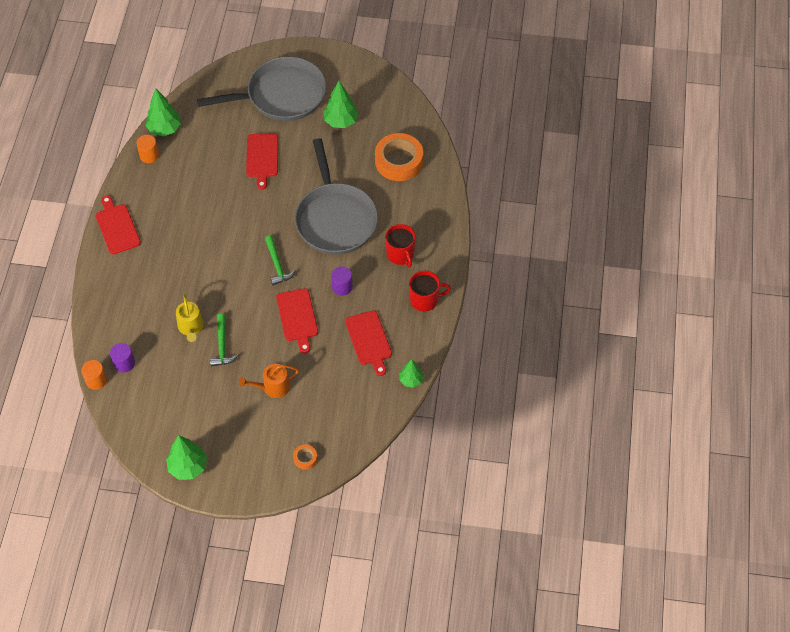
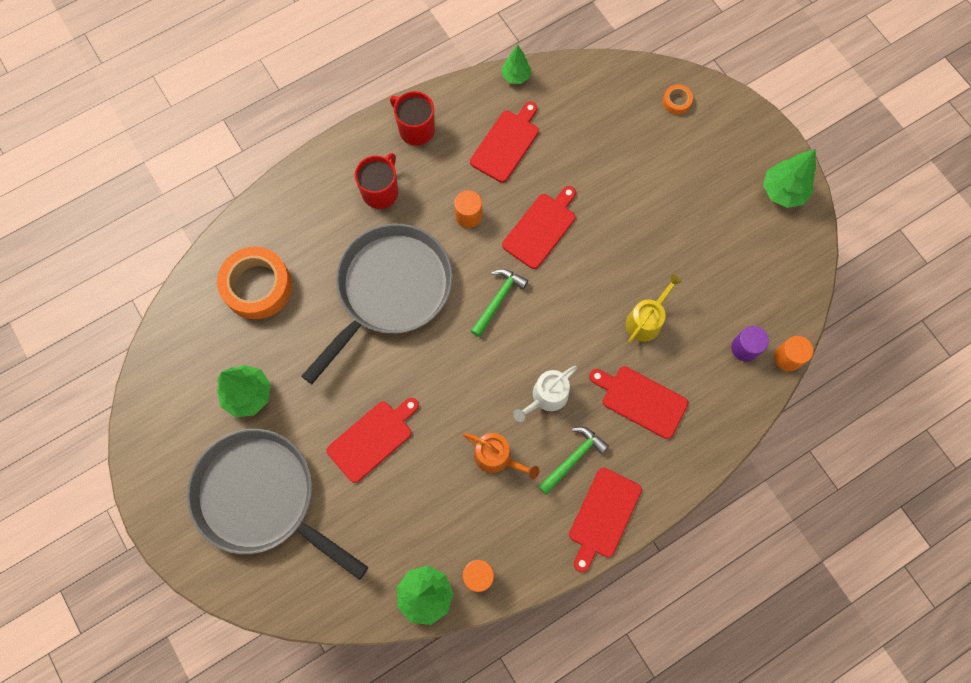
camera: 130 degrees left, 15 degrees up
(152, 289) = (641, 400): none -> red cutting board
(201, 247) = (546, 397): none -> white watering can
(222, 346) = (637, 271): green hammer -> green hammer (573, 458)
(273, 387) = (635, 187): orange watering can -> orange watering can (497, 457)
(342, 287) = (468, 215): purple cylinder -> orange cylinder

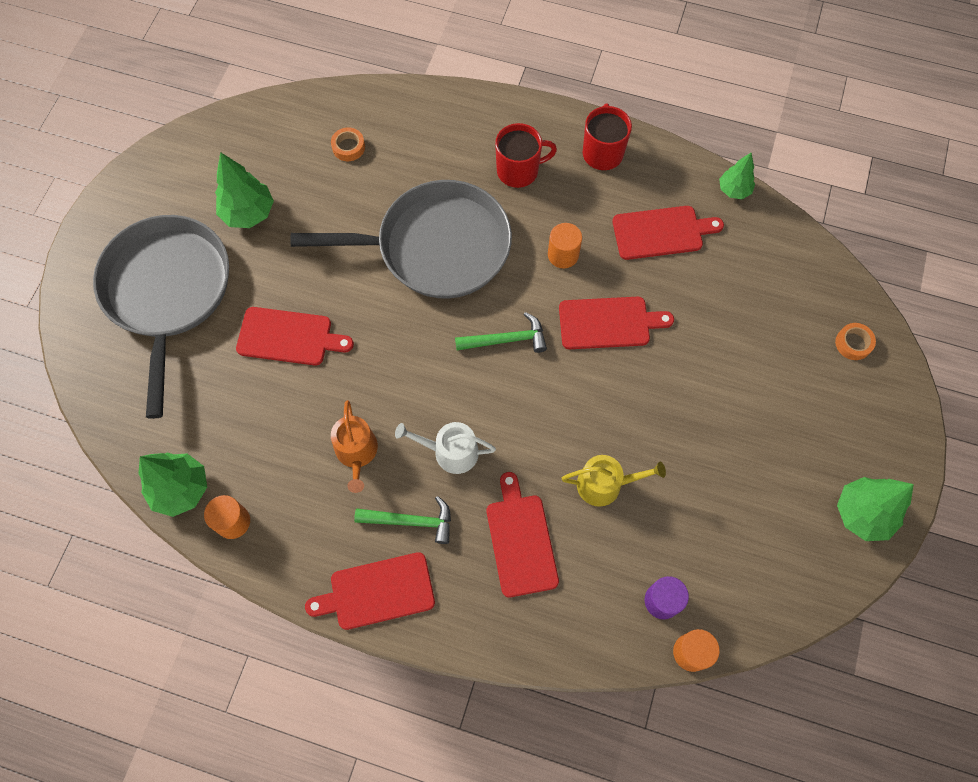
camera: 50 degrees right, 5 degrees down
(257, 286) = (348, 147): orange tape -> orange tape, size x0.44

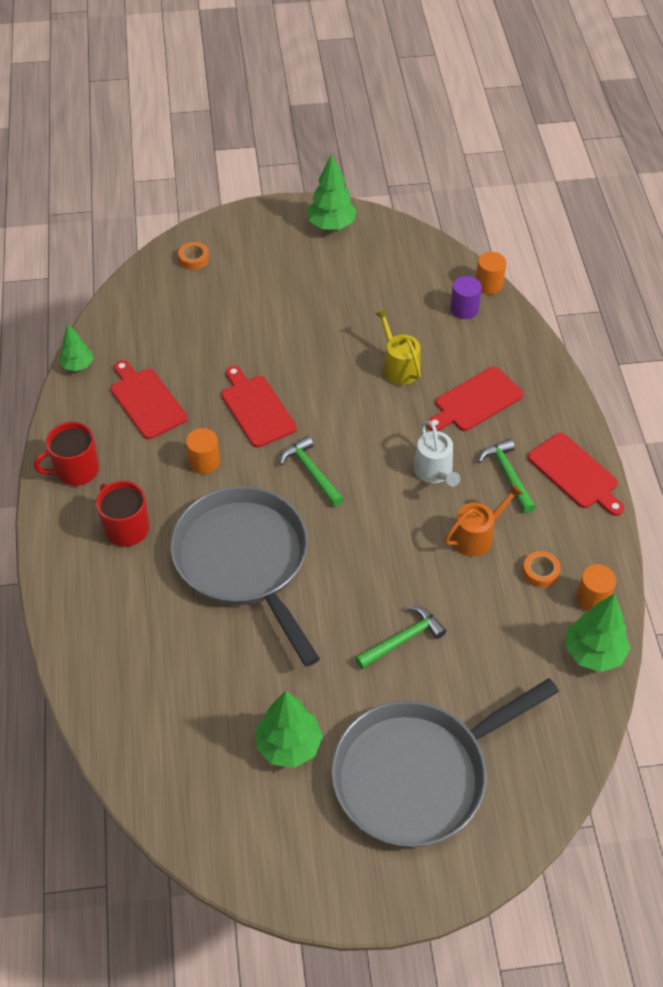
camera: 115 degrees left, 15 degrees down
(289, 337) = (403, 639): red cutting board -> green hammer
(348, 147) = (163, 689): orange tape -> orange tape (540, 572)

